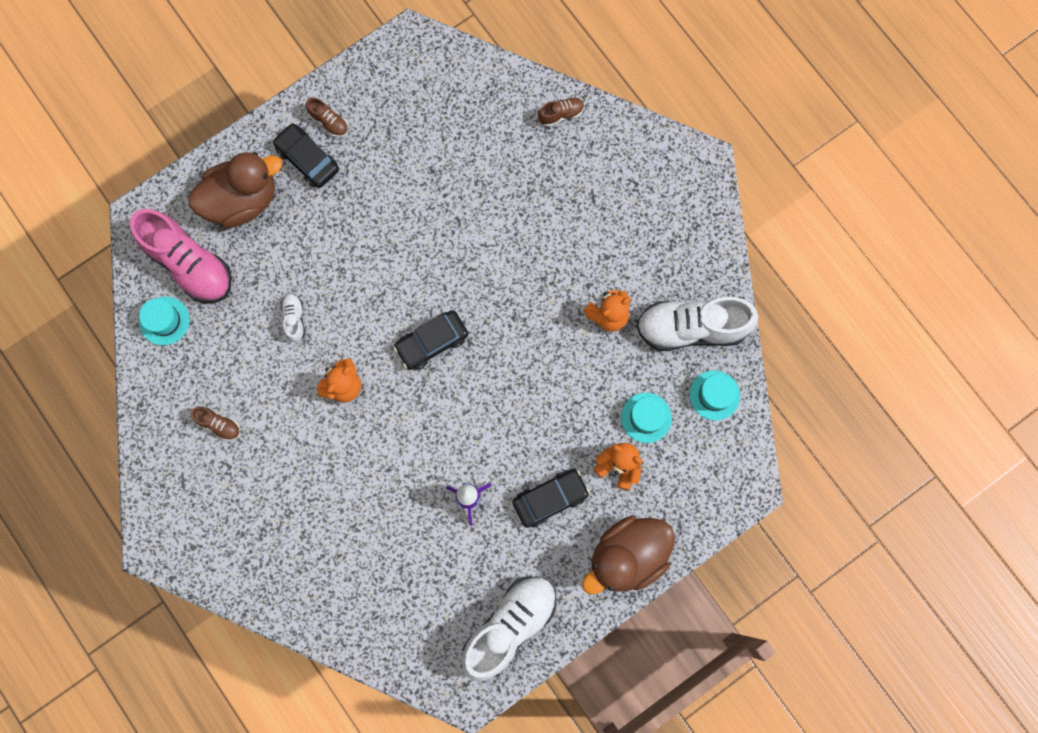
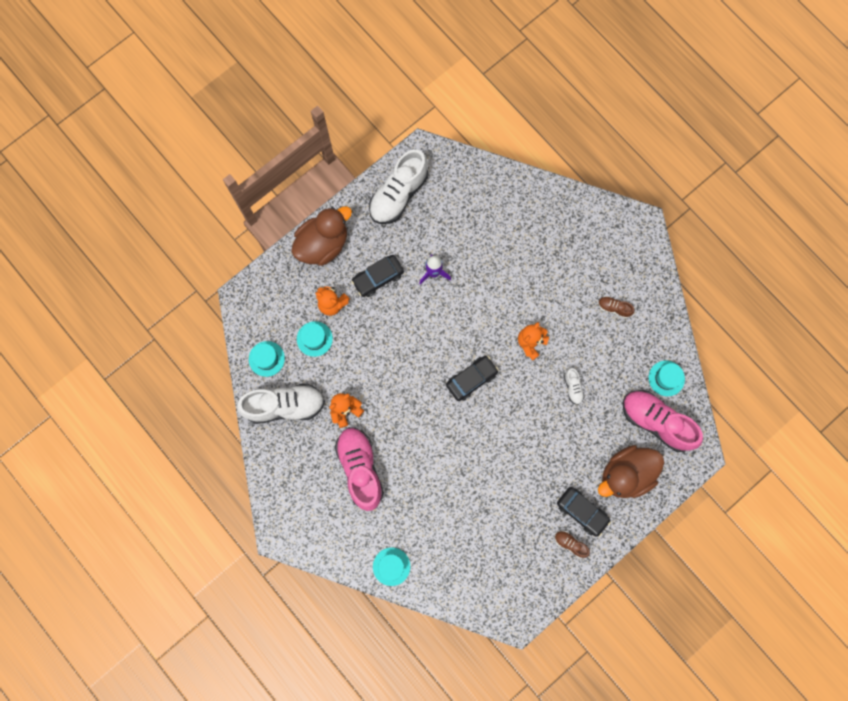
camera: 175 degrees right, 0 degrees up
(561, 114) = (391, 566): brown shoe -> turquoise hat
(593, 237) = (360, 468): none -> pink shoe

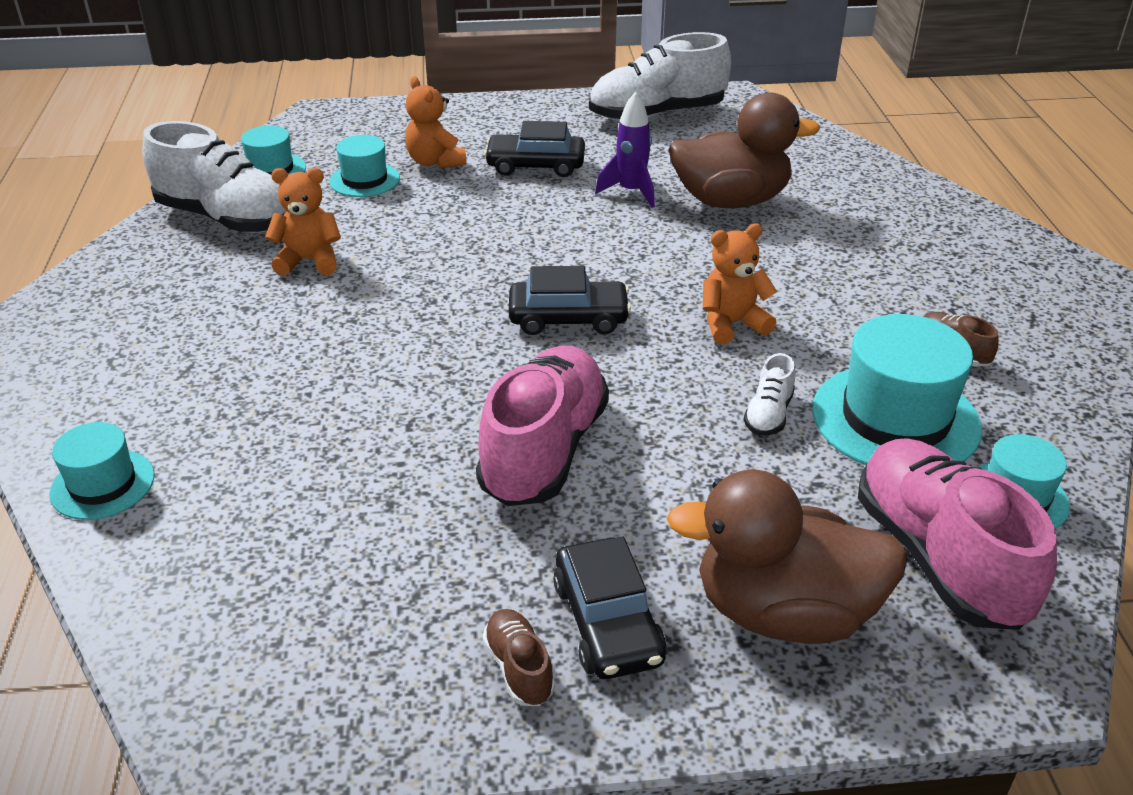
camera: 35 degrees right, 40 degrees down
(323, 244) = (492, 114): brown duck -> brown duck (731, 201)
(360, 468) = (238, 331): pink shoe -> pink shoe (544, 450)
(613, 362) = (895, 419): none -> turquoise hat

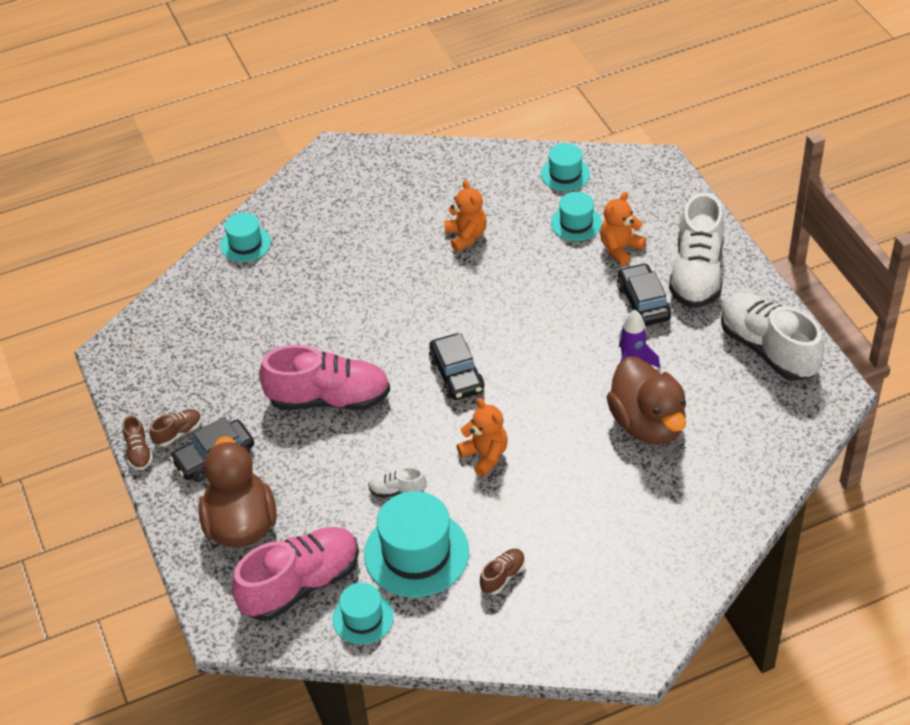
camera: 75 degrees right, 10 degrees up
(227, 218) = (496, 180): white shoe -> white shoe (697, 273)
(539, 745) = (139, 452): none -> brown shoe

